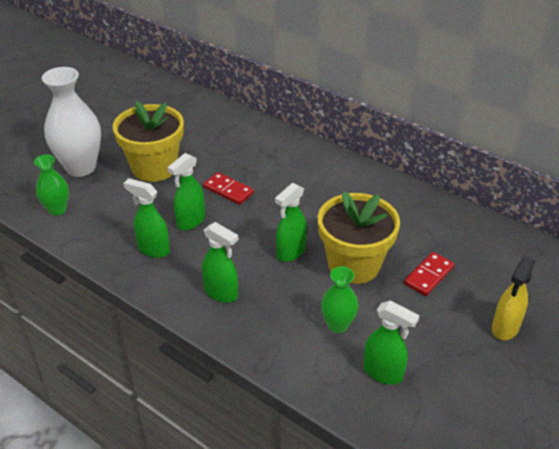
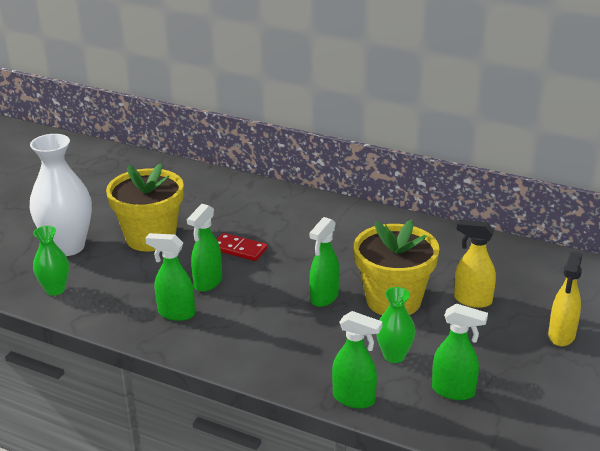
camera: 10 degrees left, 10 degrees down
(221, 293) = (263, 344): green spray bottle -> green spray bottle (354, 399)
(428, 275) = (472, 300): red domino -> yellow spray bottle

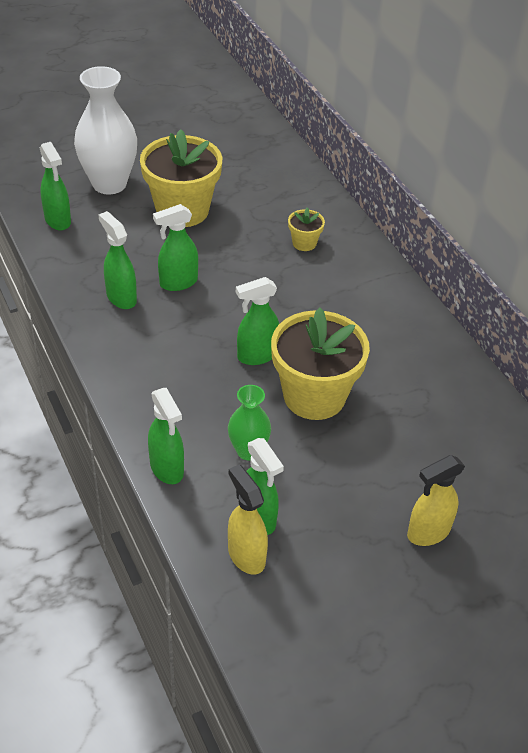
camera: 35 degrees right, 15 degrees up
(55, 289) = (58, 221): green vase -> green spray bottle
(239, 249) = (241, 264): red domino -> none
(267, 217) = (304, 243): none -> yellow flower pot
(472, 300) = (388, 441): yellow spray bottle -> yellow spray bottle (246, 555)

